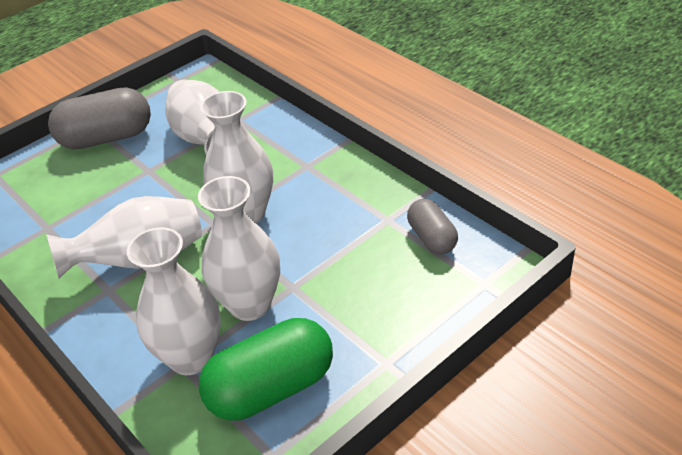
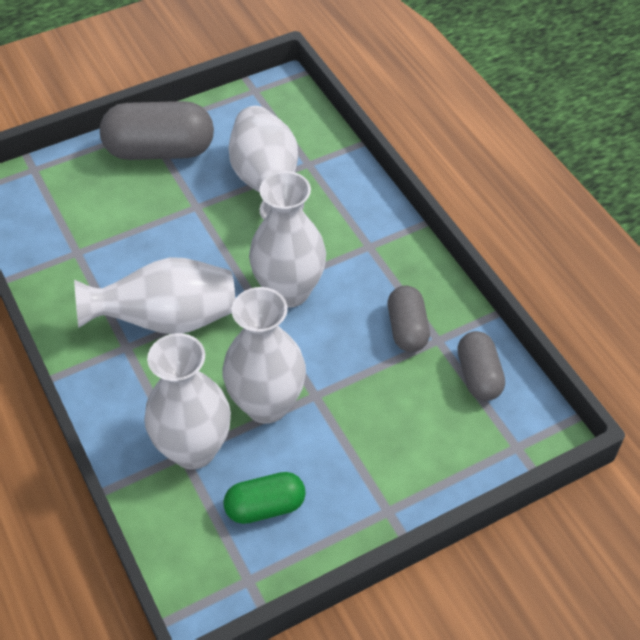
camera: 10 degrees right, 10 degrees up
(271, 388) = (265, 507): green capsule -> green capsule, size x0.58
(358, 218) = (407, 329): none -> grey capsule

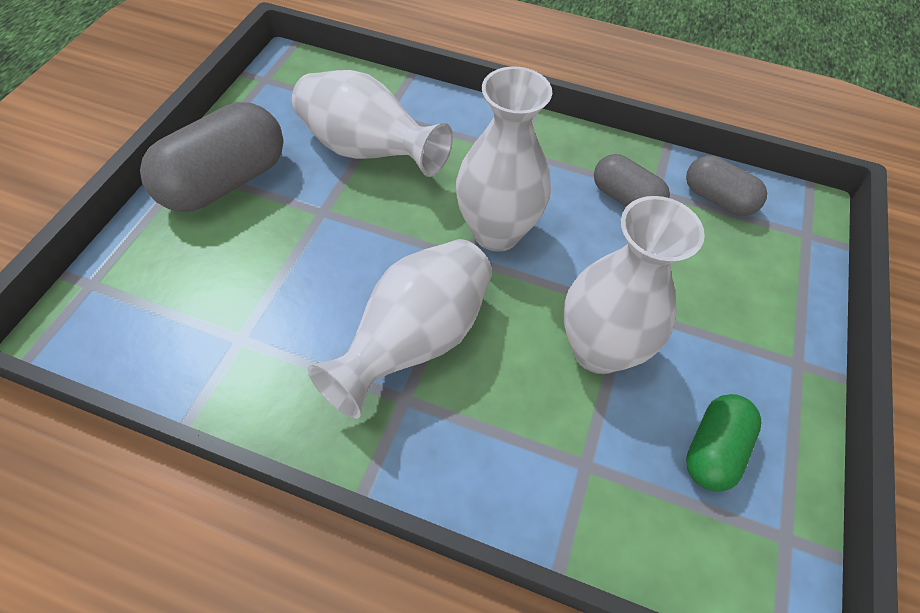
camera: 45 degrees left, 5 degrees up
(193, 449) = (589, 449): white vase -> none

